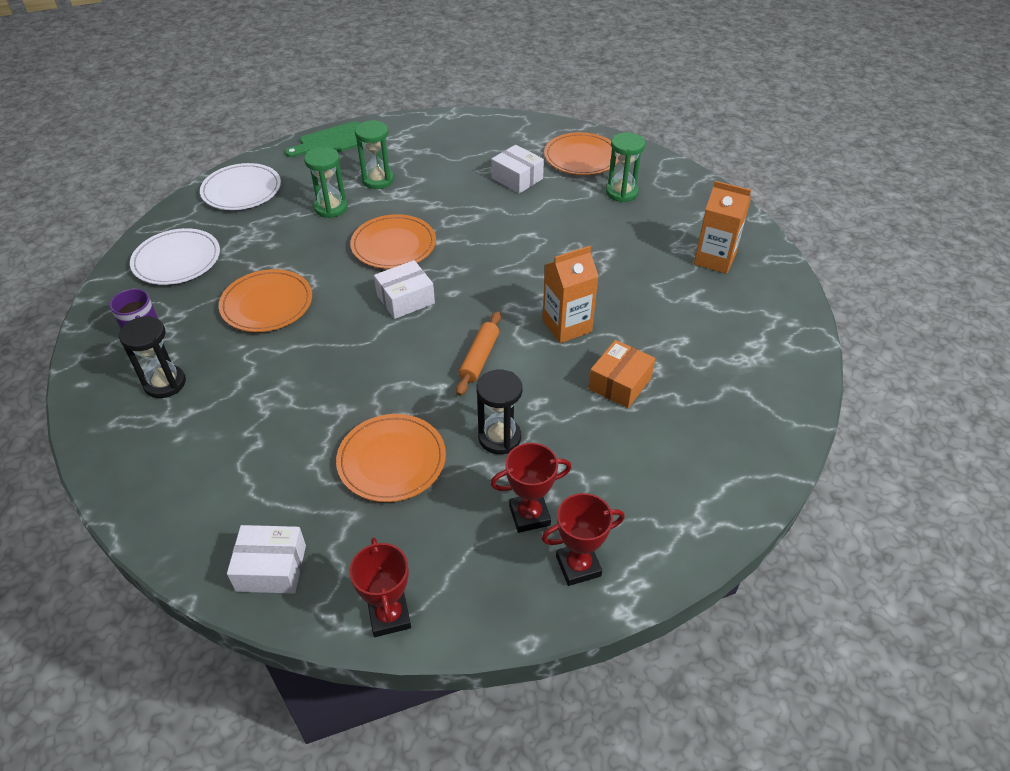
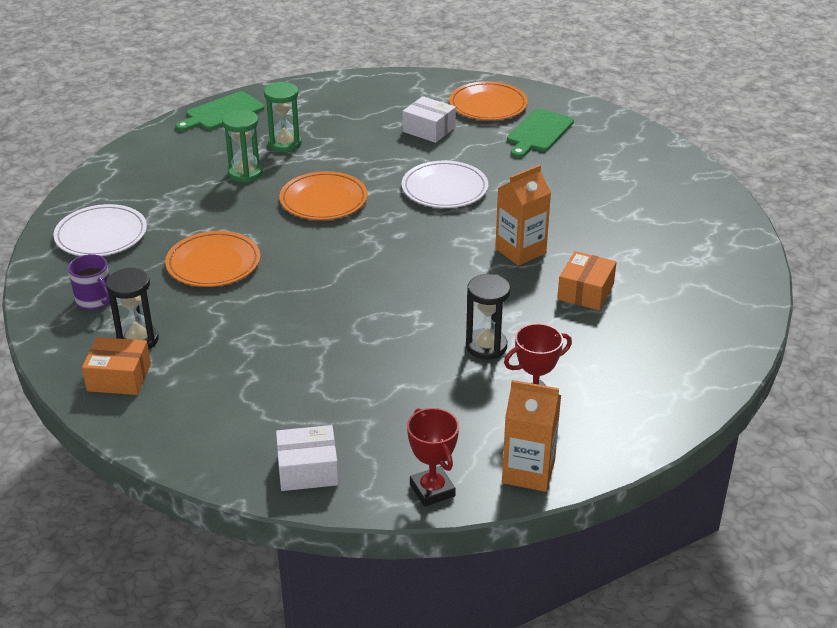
camera: 10 degrees left, 10 degrees down
(131, 425) = (119, 377): none -> orange box
(241, 190) = (142, 166): white plate -> white plate (444, 188)
(392, 460) = (390, 375): orange plate -> none
(405, 299) = (353, 245): white box -> none
(479, 358) = (445, 286): orange rolling pin -> none
(578, 566) = (590, 433): red trophy -> none
(621, 192) = (538, 133): green hourglass -> green cutting board
(714, 259) = (646, 181): orange carton -> orange carton (528, 472)

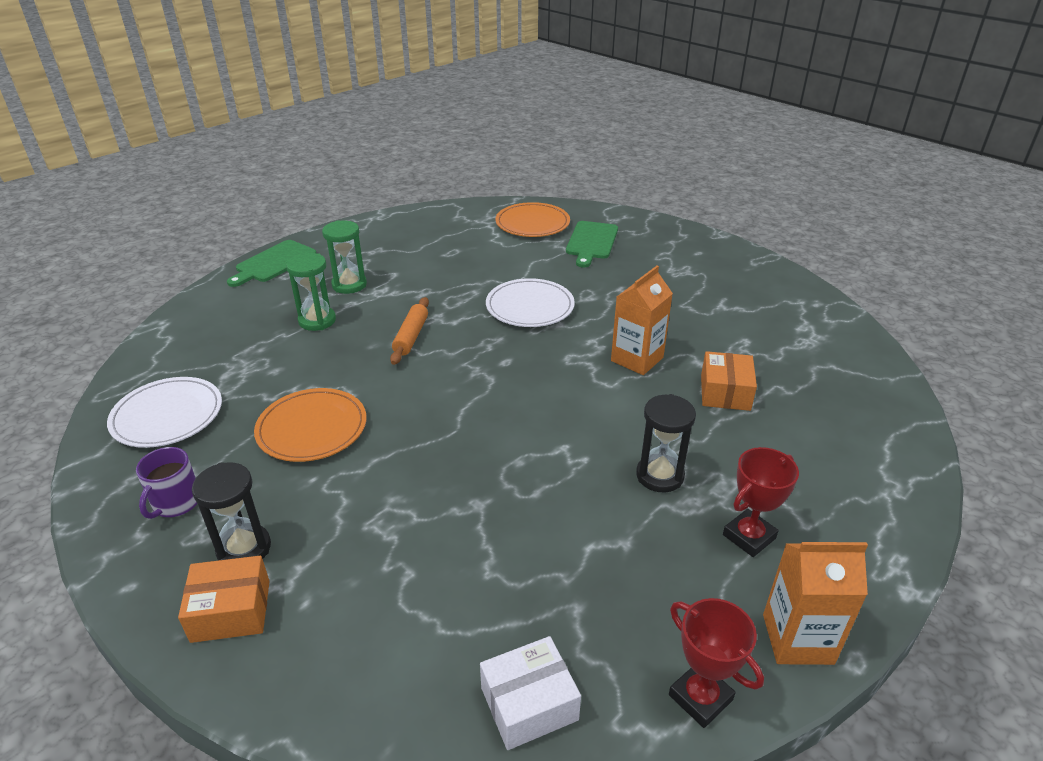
camera: 15 degrees left, 0 degrees up
(95, 300) = (176, 503): purple mug -> purple mug turned 75 degrees clockwise
(323, 200) = (411, 336): orange plate -> orange rolling pin
(428, 129) = (487, 252): white box -> none

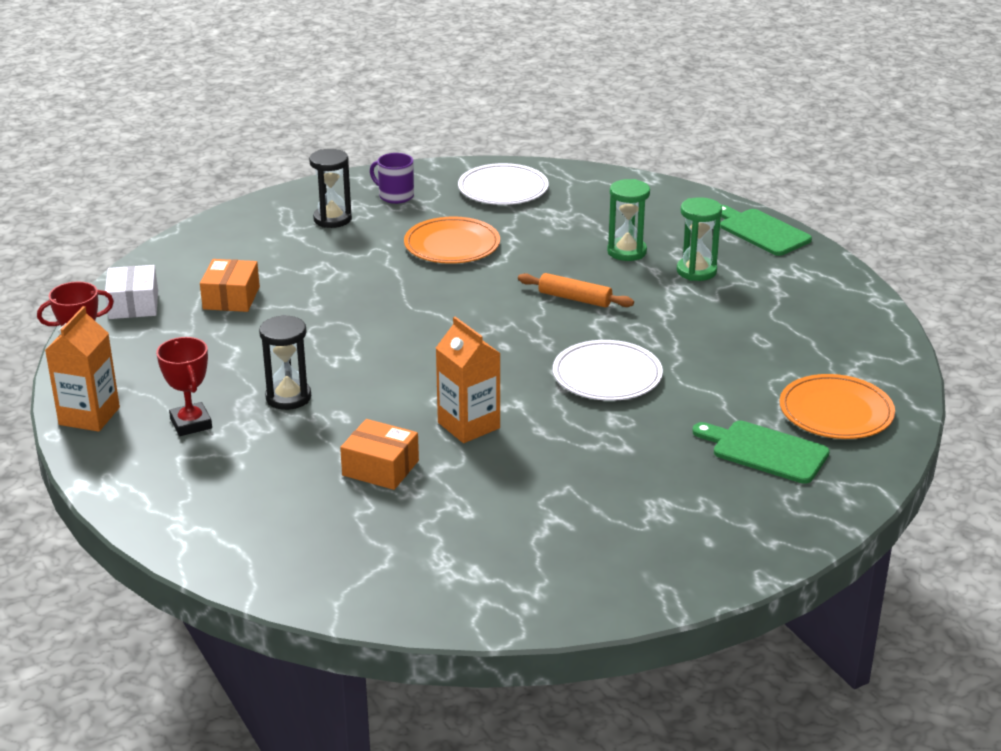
camera: 105 degrees right, 5 degrees down
(231, 610) = (281, 216): orange box -> orange box (231, 298)

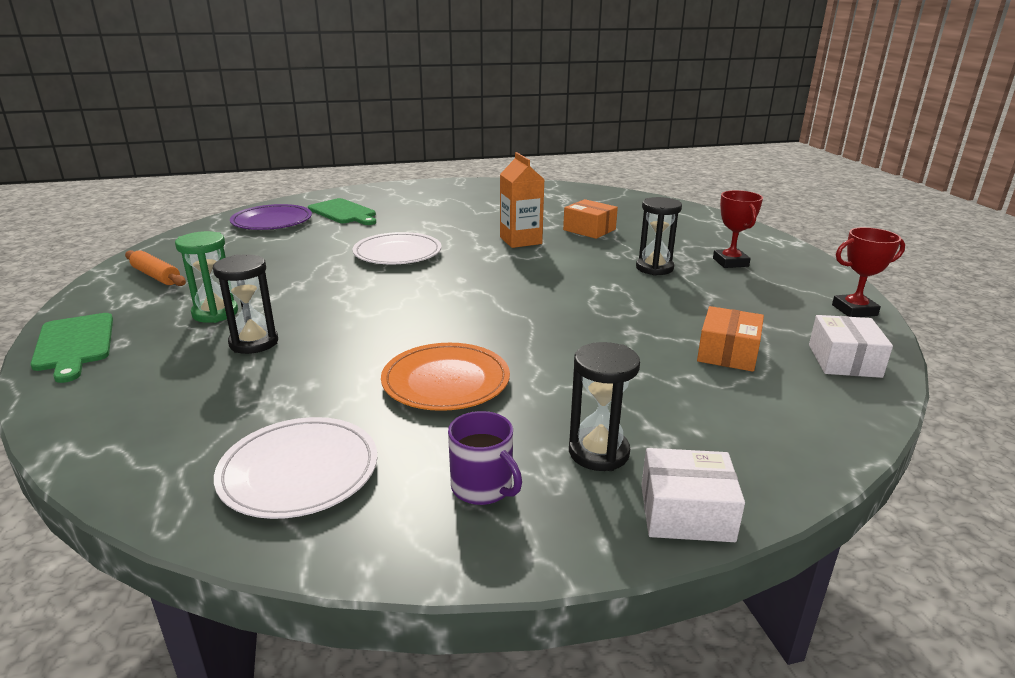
camera: 165 degrees left, 5 degrees down
(89, 416) = (819, 275): orange carton -> none
(282, 200) = (686, 513): none -> white box
(575, 299) = (363, 305): orange rolling pin -> orange rolling pin (156, 276)
(626, 252) = (254, 343): green hourglass -> black hourglass
(836, 412) = (272, 221): orange plate -> purple plate

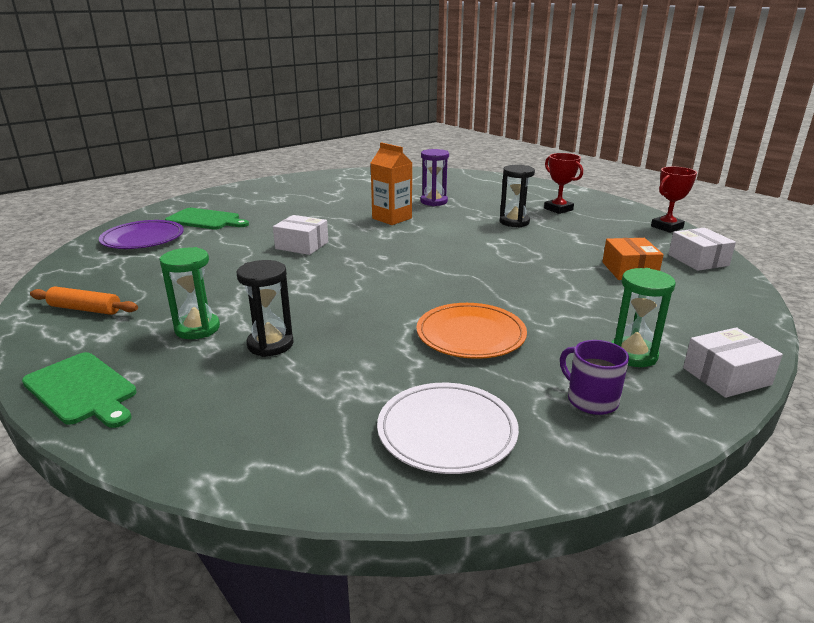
camera: 25 degrees left, 0 degrees up
(397, 253) = (302, 245): white plate -> white box
(483, 487) = (591, 400): purple mug -> purple mug turned 150 degrees counterclockwise
(589, 229) = (434, 202): orange box -> purple hourglass
(598, 452) = (633, 355): black hourglass -> green hourglass

